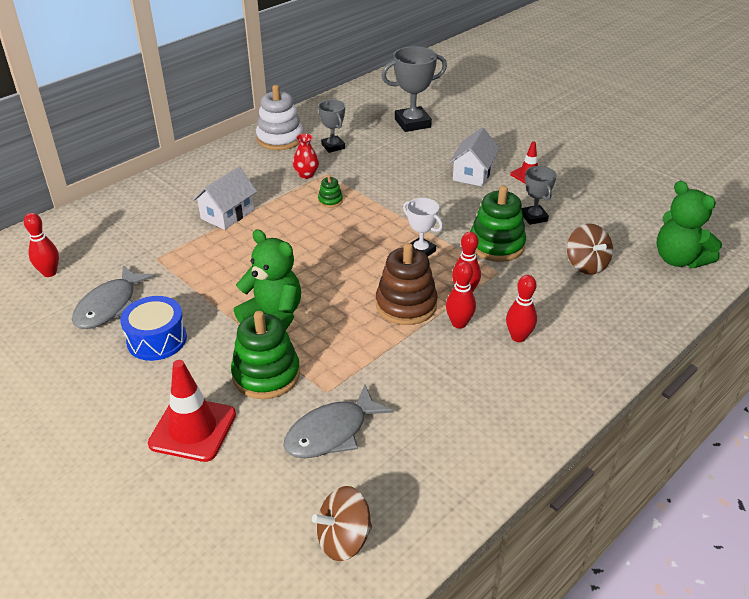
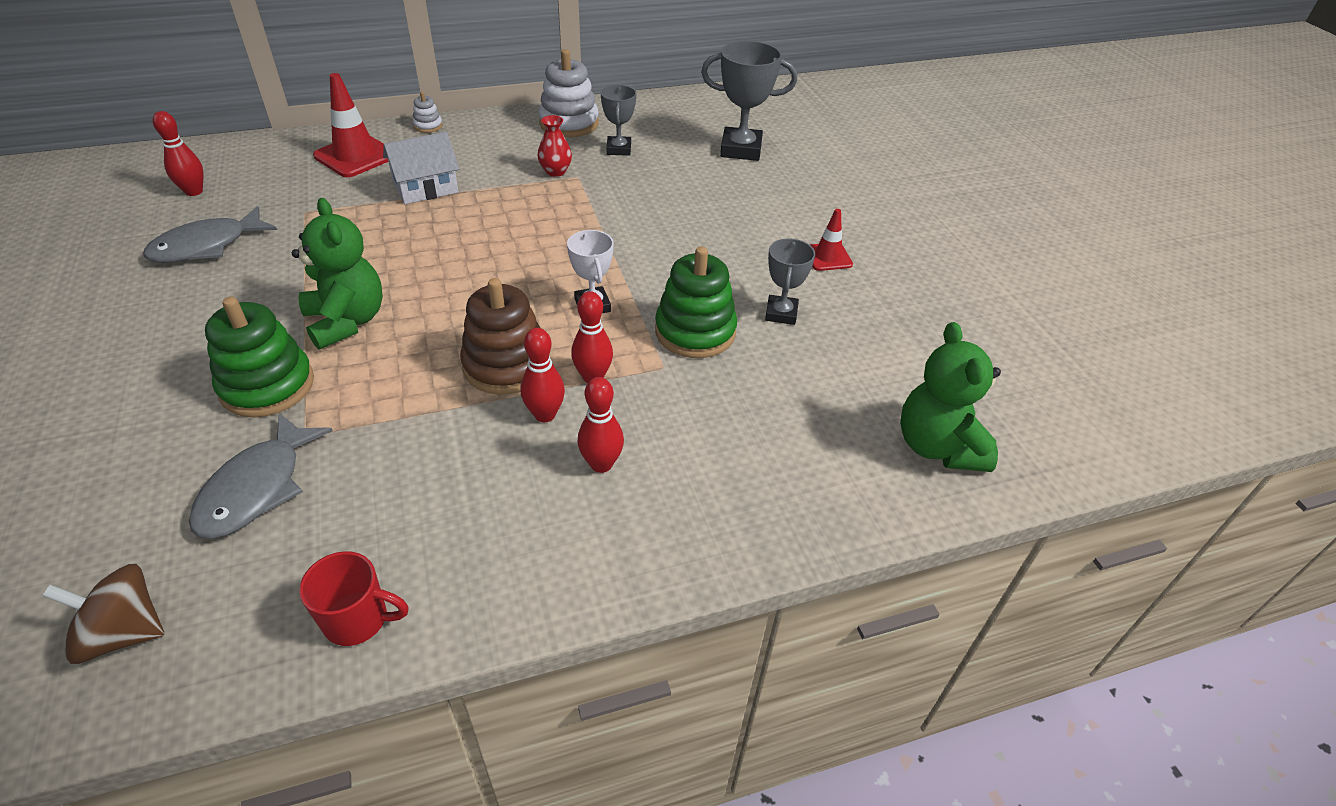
camera: 25 degrees right, 5 degrees up
(157, 339) = (208, 300): blue drum -> none
(178, 170) = (428, 126): none -> white stacking toy
(193, 429) = (129, 416): red traffic cone -> red traffic cone (355, 156)
(330, 201) = (550, 210): green stacking toy -> none
(331, 432) = (257, 488): grey fish -> grey fish turned 60 degrees counterclockwise
(471, 470) = (358, 619): none -> red mug
(473, 173) = (756, 232): white house -> none
(586, 264) = (791, 402): brown spinning top -> none

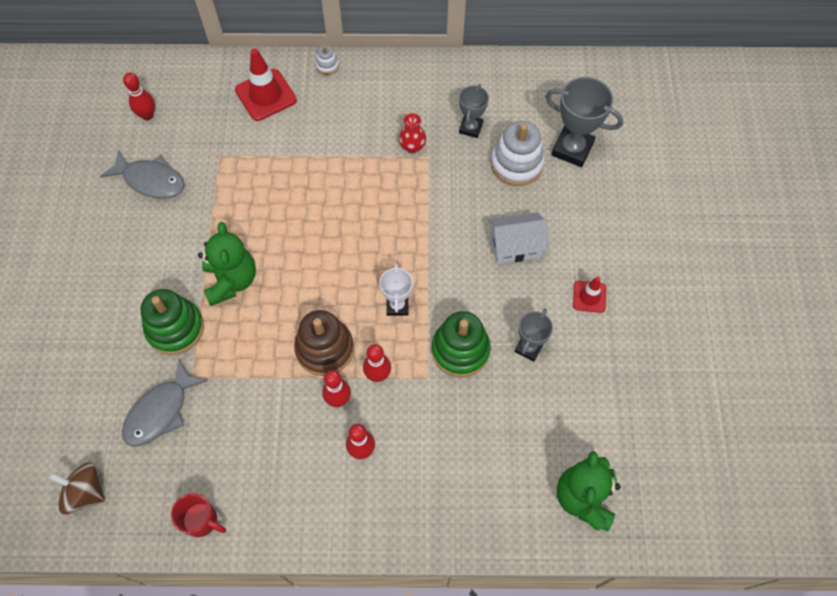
camera: 20 degrees right, 20 degrees up
(207, 246) = (151, 180): grey fish -> grey fish turned 135 degrees counterclockwise
(426, 188) = (310, 147): white house -> white house (515, 246)
(569, 123) = (440, 84): white stacking toy -> white stacking toy (516, 164)

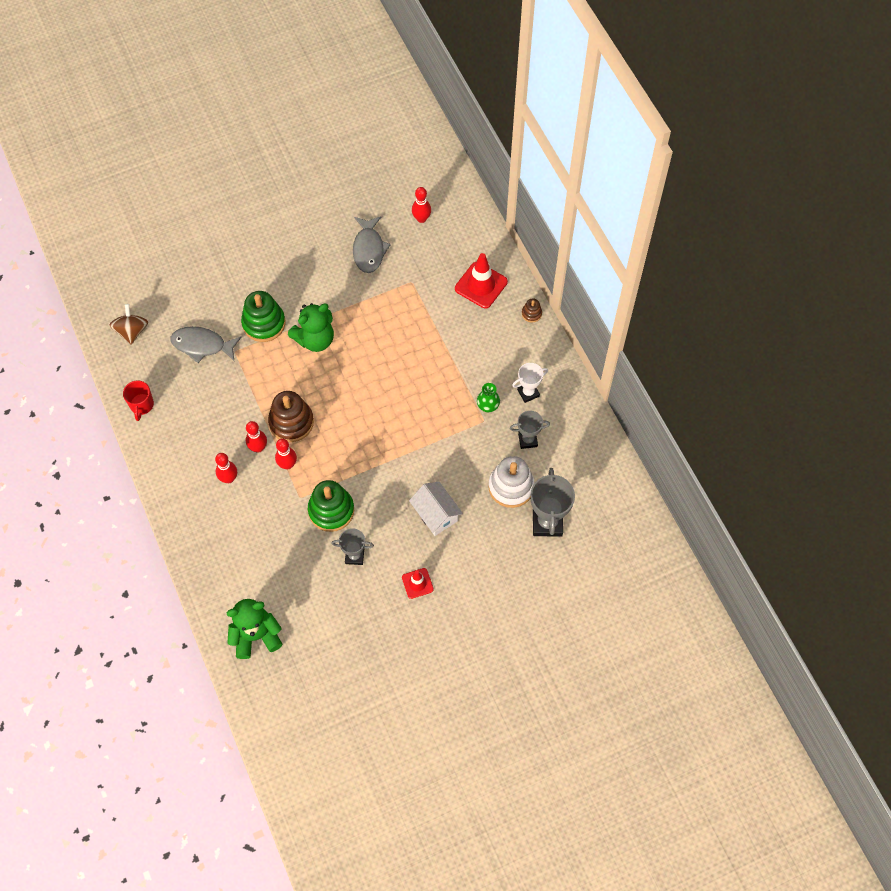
camera: 65 degrees right, 0 degrees up
(327, 66) = (531, 313): white stacking toy -> brown stacking toy
(397, 305) = (346, 454): white trophy -> white trophy (528, 393)
(412, 147) = (488, 406): red vase -> green vase

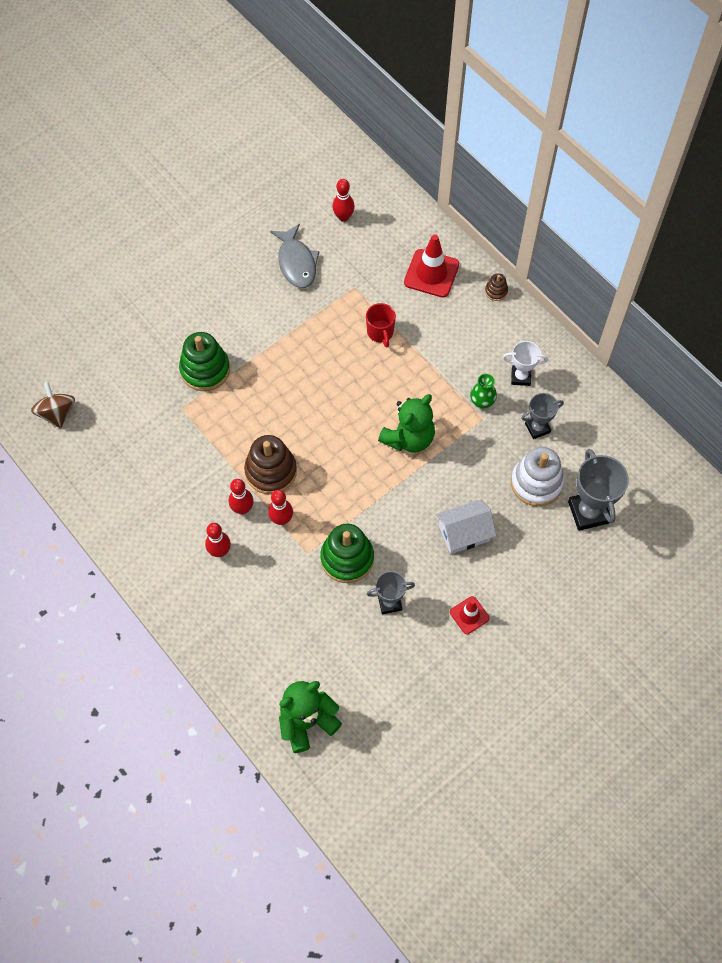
camera: 15 degrees left, 0 degrees up
(142, 405) = (94, 493): red mug -> red mug (380, 332)
(202, 345) = (142, 410): grey fish -> none
(315, 339) = (268, 374): green teddy bear -> green teddy bear (409, 438)
(435, 514) = (464, 533): white house -> white house turned 60 degrees counterclockwise
(528, 393) = (521, 377): white trophy -> white trophy turned 45 degrees clockwise

